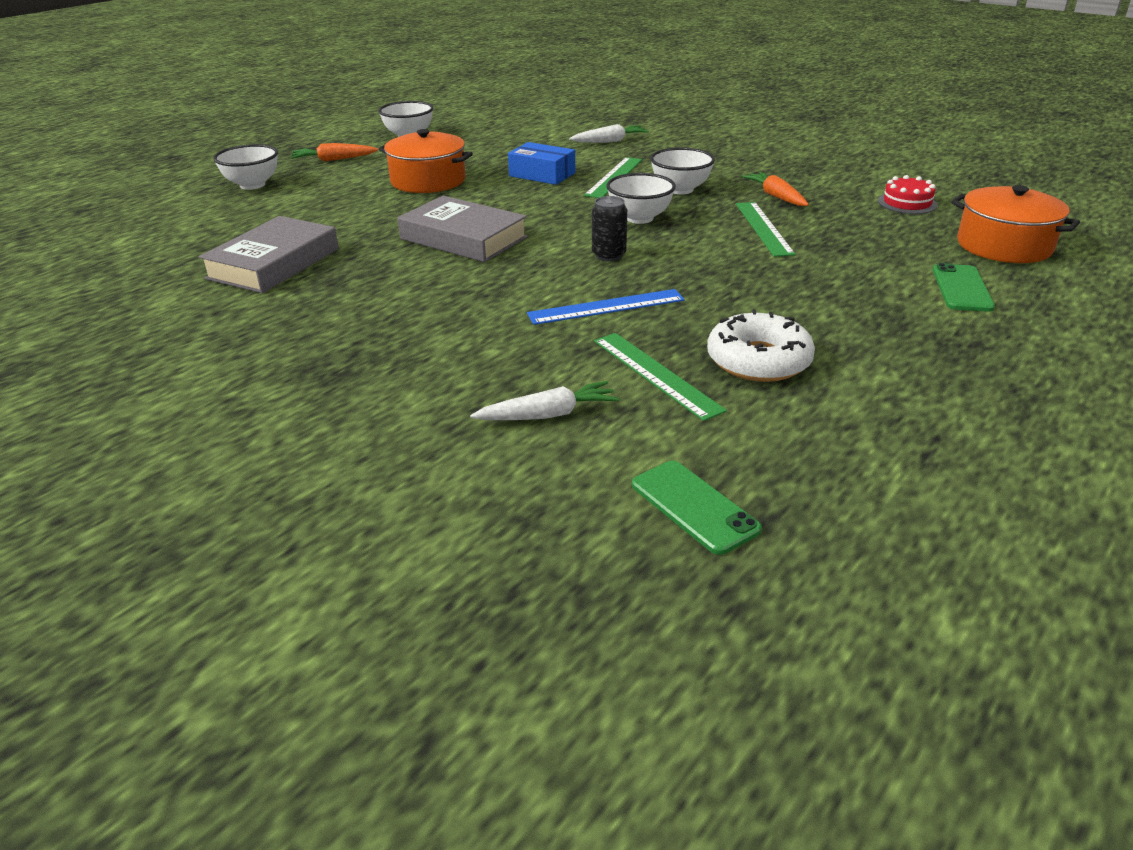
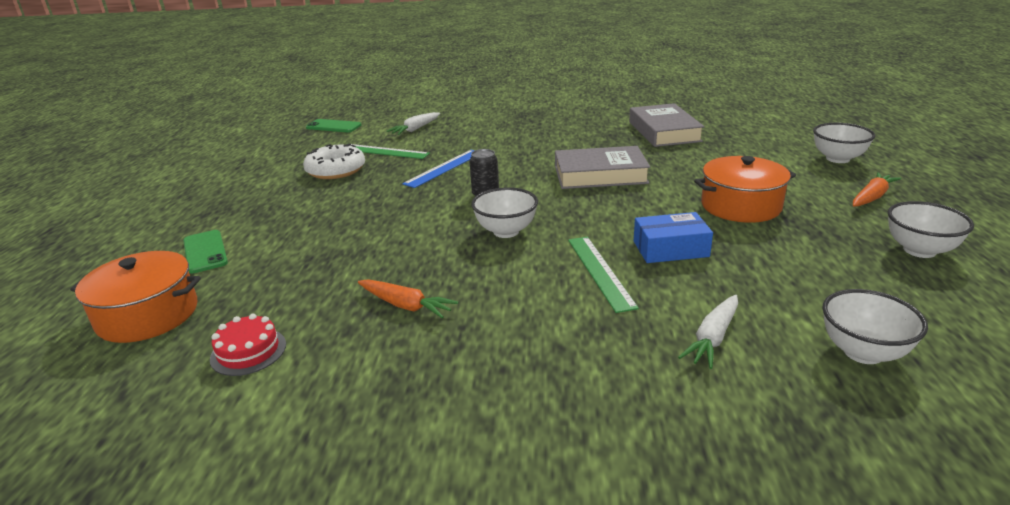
camera: 145 degrees right, 5 degrees down
(680, 189) = (513, 279): white bowl -> white bowl (863, 352)
(763, 228) = (390, 257): green ruler -> none

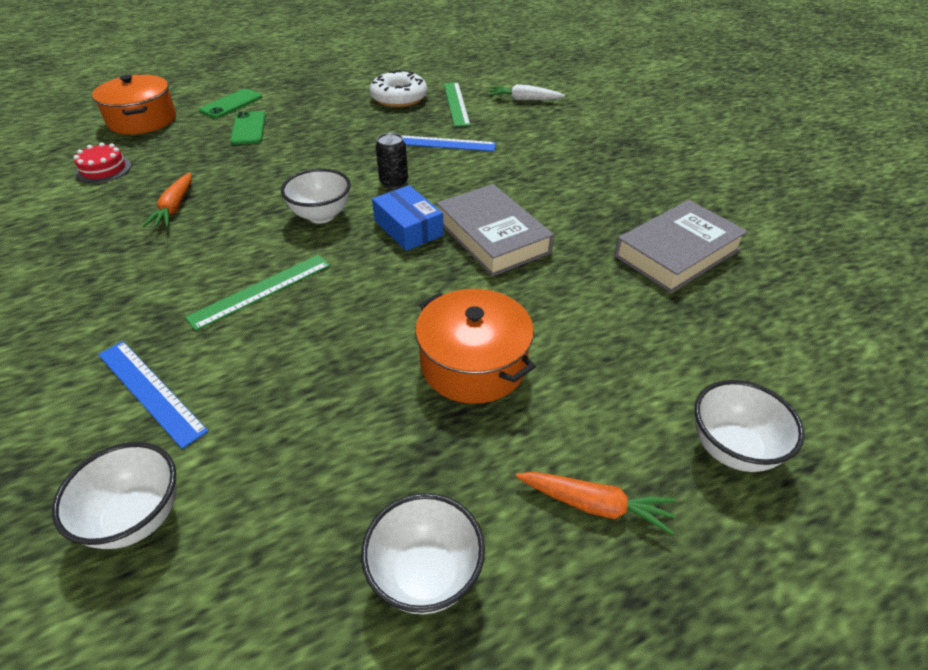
camera: 60 degrees right, 15 degrees up
(333, 126) = (494, 63): green phone -> green phone (249, 128)
(670, 249) = (328, 327): blue box -> blue box (408, 228)
(712, 338) = (150, 391): white carrot -> blue ruler

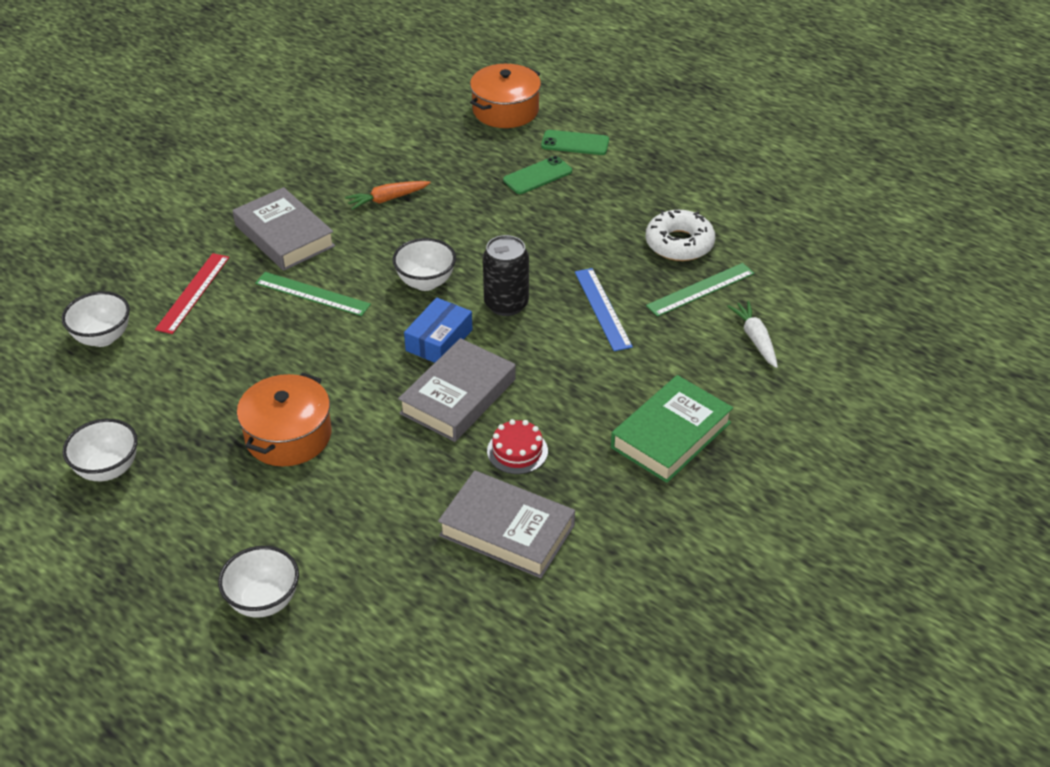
camera: 65 degrees right, 0 degrees up
(104, 169) = (415, 135): red cake -> red cake (517, 451)
(141, 288) = (284, 235): none -> grey book
(150, 391) = (193, 293): blue ruler -> red ruler
(394, 182) = (506, 304): black can -> black can, size x1.50
(595, 505) = (184, 534): orange carrot -> none
(602, 153) = (671, 435): none -> green book

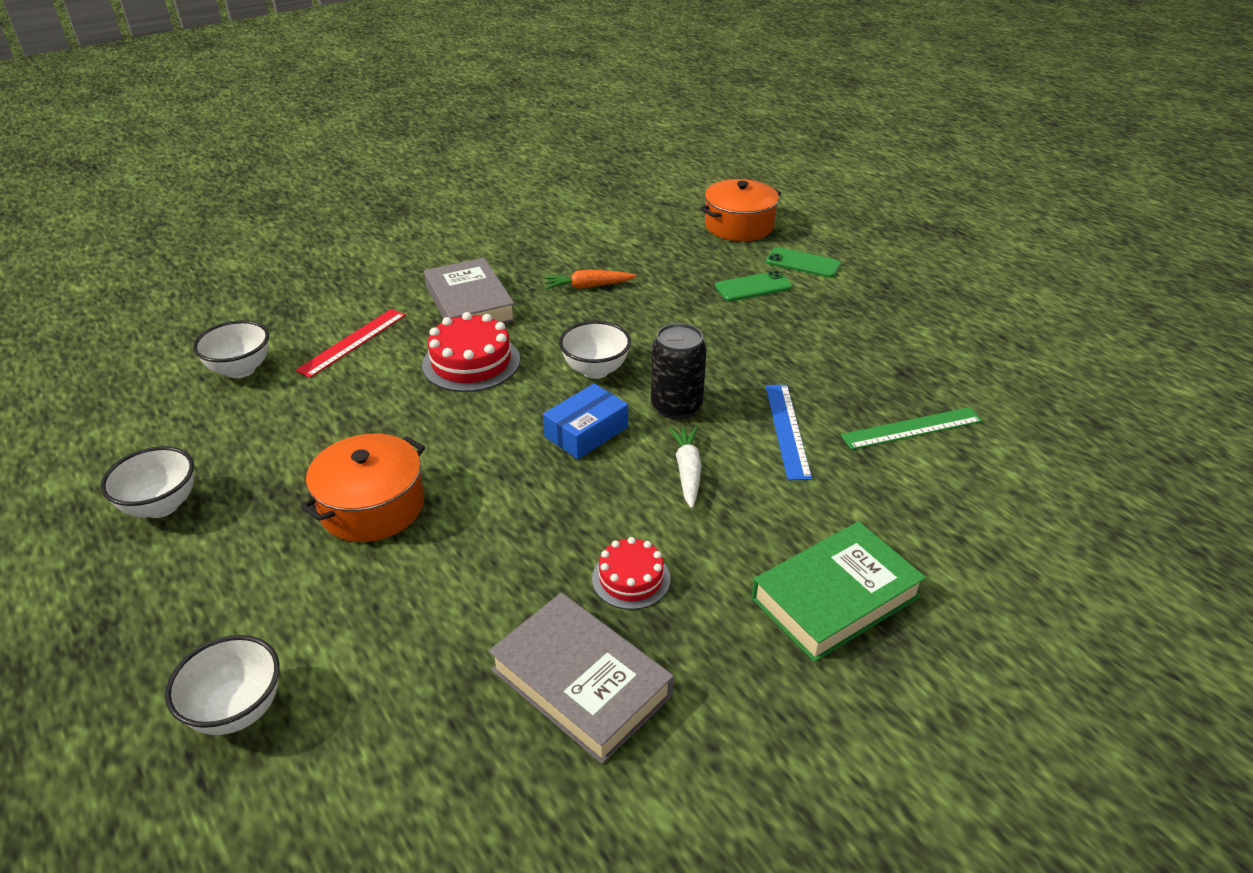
camera: 15 degrees right, 5 degrees down
(312, 294) = (471, 362): green ruler -> red cake
(458, 396) = (583, 498): grey book -> none
(679, 243) = (896, 375): white donut -> none
(755, 339) = (971, 497): white carrot -> white carrot (687, 471)

